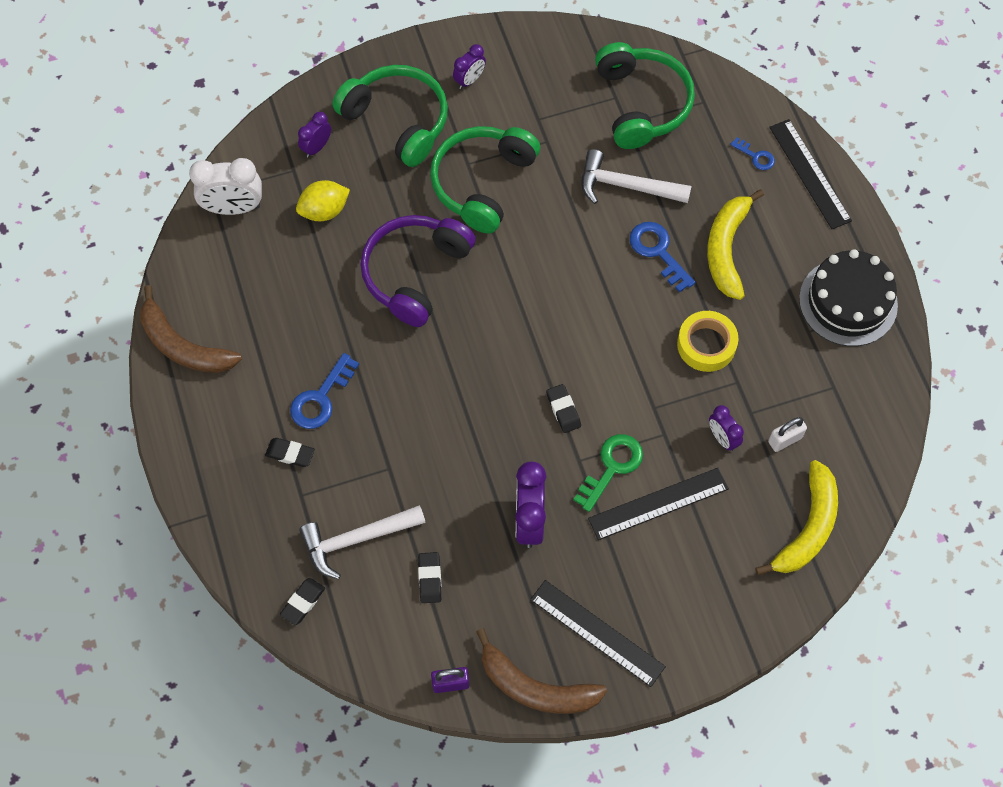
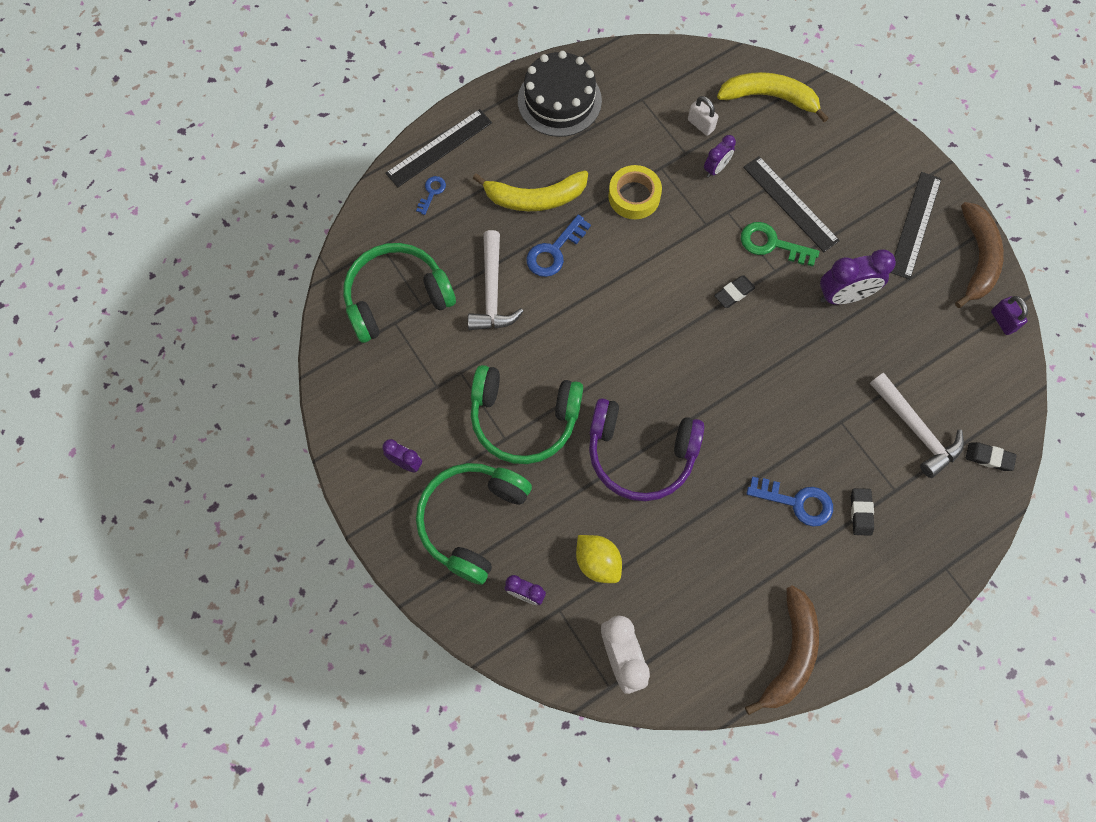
camera: 105 degrees left, 5 degrees up
(429, 579) = (925, 360): black eraser -> none

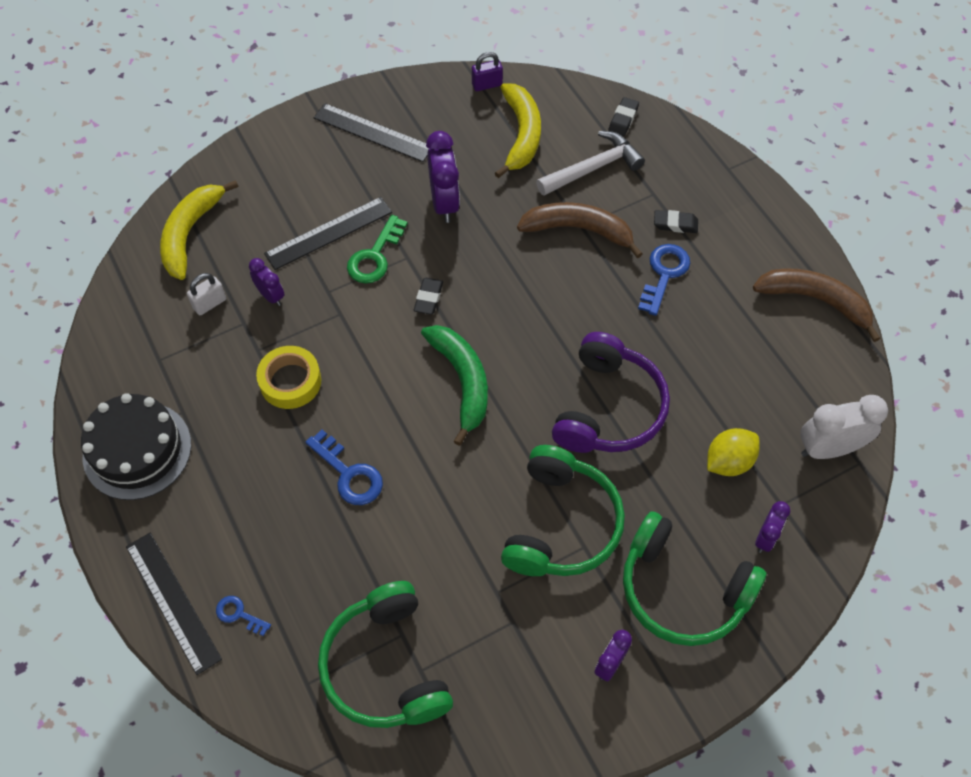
camera: 85 degrees left, 10 degrees down
(492, 292) = (393, 548): white hammer -> none
(535, 198) = (271, 490): yellow banana -> yellow banana (521, 135)
(651, 329) = (462, 381): none -> green banana
(734, 293) = (428, 298): black eraser -> black eraser turned 45 degrees clockwise
(977, 259) = (418, 91): brown banana -> brown banana (579, 230)

